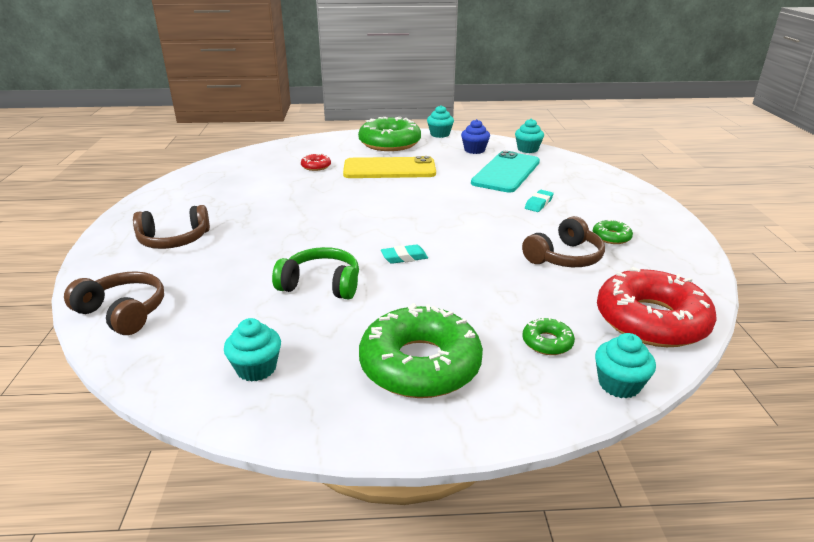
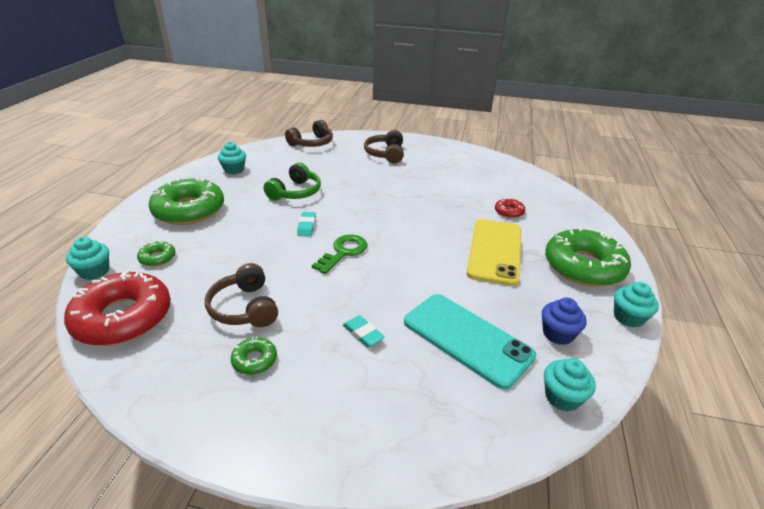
camera: 105 degrees right, 5 degrees up
(439, 228) = (343, 252): none -> green key

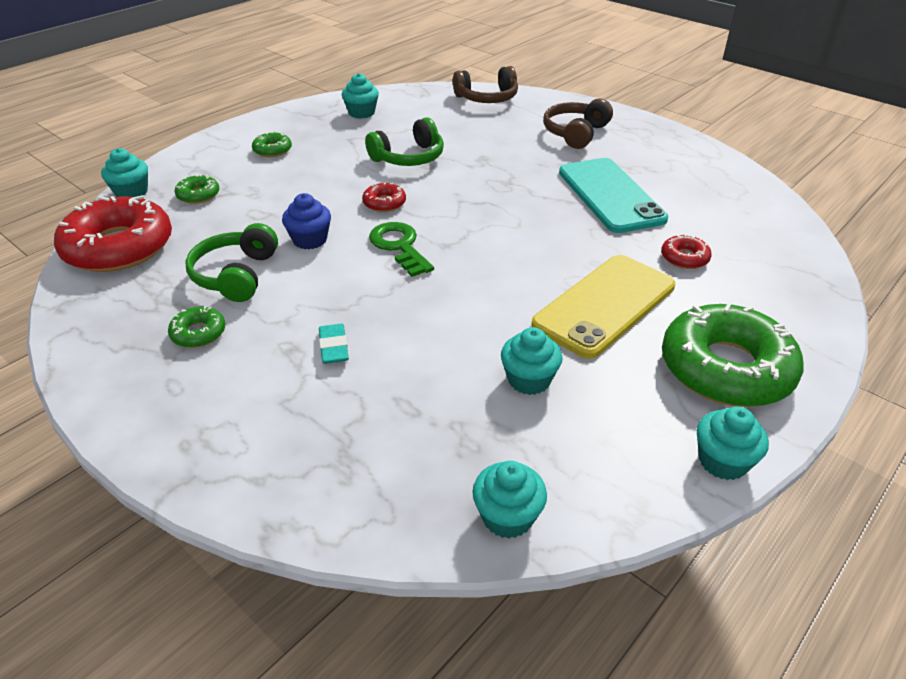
camera: 30 degrees right, 5 degrees up
(189, 210) = (272, 150): green donut -> green donut, size x0.44
(244, 308) = (236, 275): brown headphones -> green headphones
(307, 226) = (384, 203): turquoise eraser -> red donut
(343, 252) = (399, 246): green key -> green key turned 90 degrees counterclockwise
(467, 339) = (452, 399): turquoise phone -> turquoise phone (610, 195)
(497, 310) = (529, 380): none -> turquoise cupcake
(558, 334) = (585, 440): blue cupcake -> blue cupcake (310, 240)

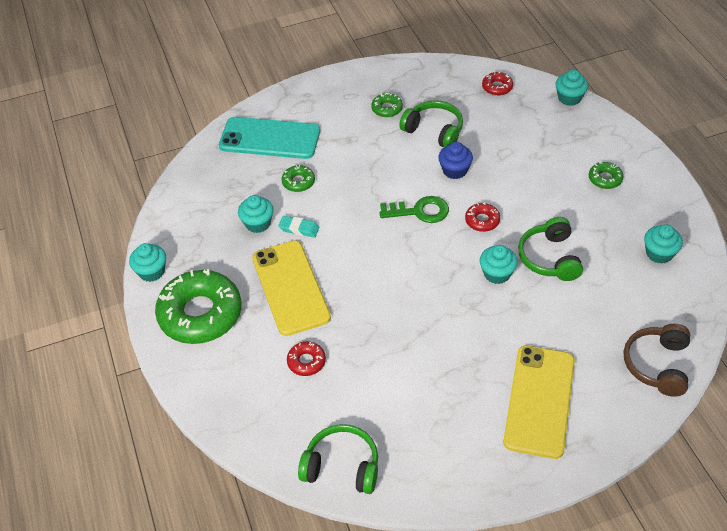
camera: 120 degrees right, 10 degrees up
(119, 247) = (497, 87): red donut -> red donut, size x0.44
(198, 195) = (548, 128): green donut -> green donut (298, 182)
(333, 347) = (339, 156): turquoise eraser -> turquoise eraser (299, 228)
(507, 517) = (188, 182): turquoise cupcake -> turquoise cupcake (497, 273)
(575, 133) = (539, 401): brown headphones -> yellow phone
(610, 195) = (414, 365): turquoise phone -> turquoise phone (270, 138)
(757, 202) = (342, 466): none -> green headphones

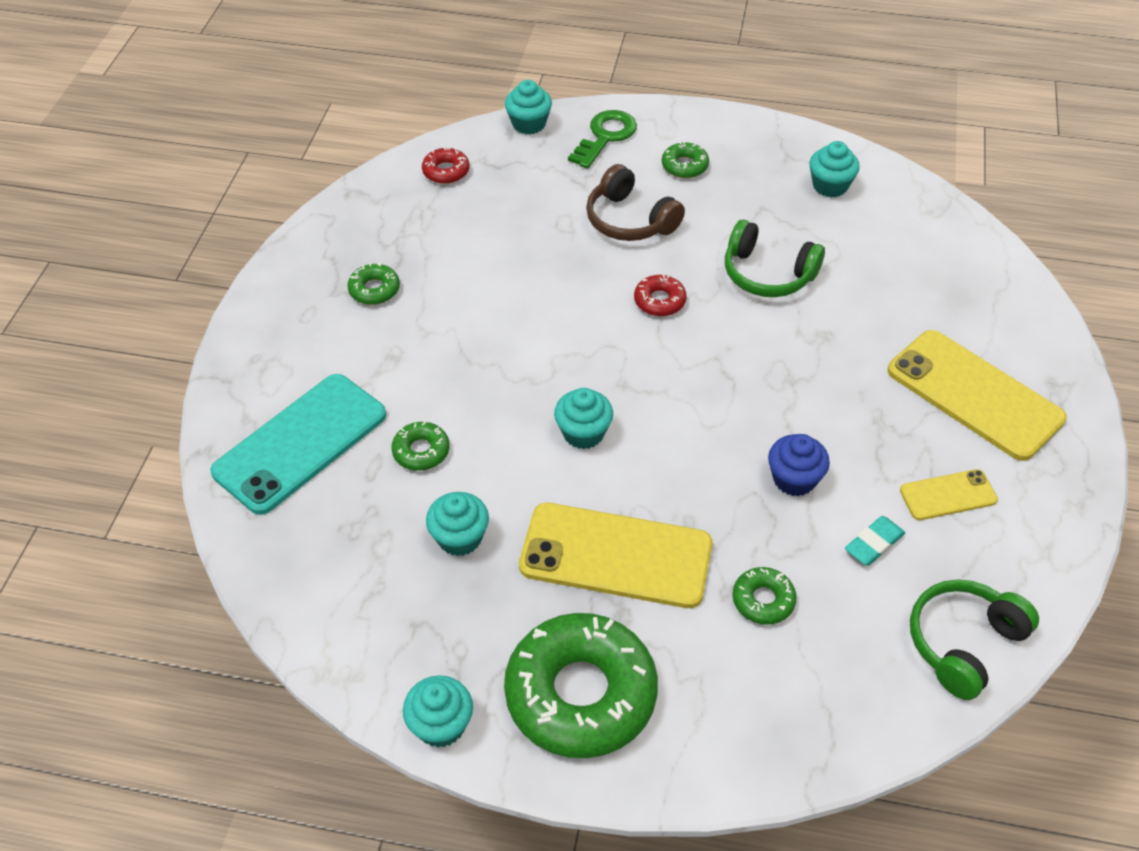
camera: 60 degrees left, 0 degrees up
(299, 228) = (512, 493): turquoise eraser -> turquoise eraser (874, 544)
(306, 361) = (763, 600): red donut -> green donut
(419, 211) = (592, 351): green key -> green key (605, 136)
(434, 131) = (463, 265): green headphones -> none
(445, 418) = (948, 495): none -> yellow phone
(454, 170) = (552, 282): blue cupcake -> blue cupcake (794, 479)
(497, 273) = (756, 332): turquoise cupcake -> turquoise cupcake (583, 433)
(657, 365) = (983, 272): brown headphones -> brown headphones (629, 220)

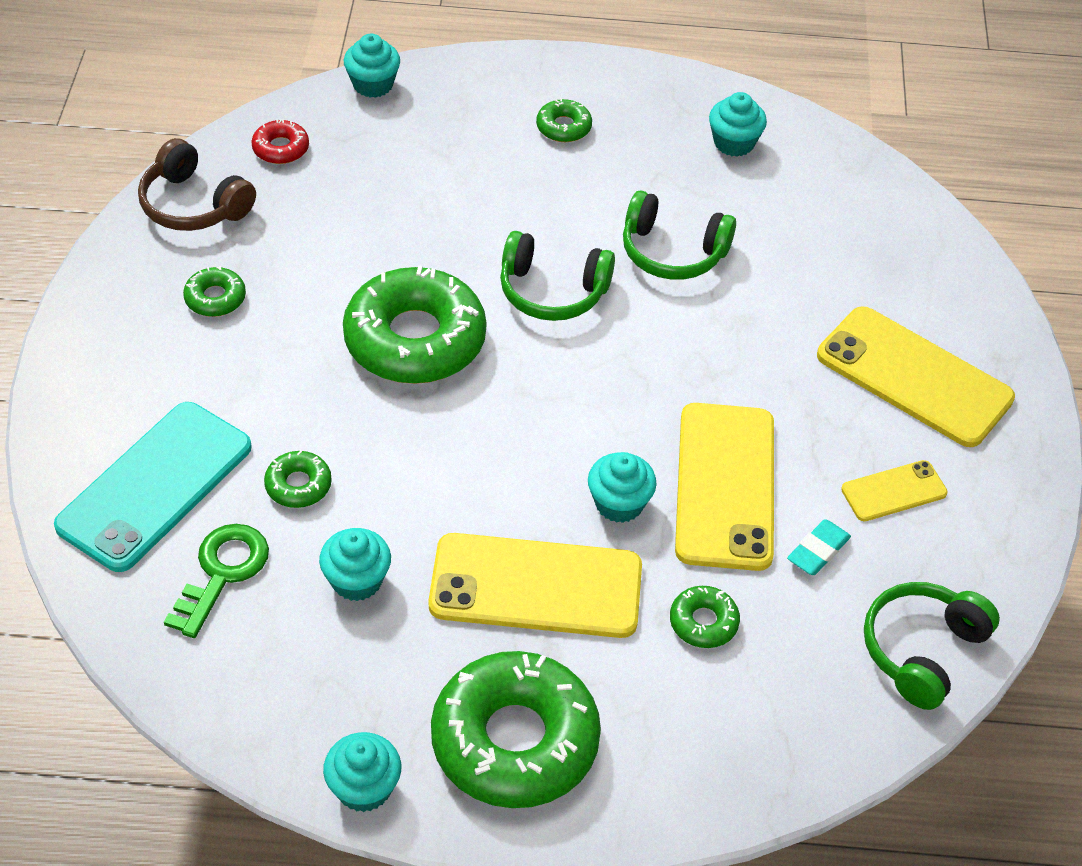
camera: 10 degrees left, 0 degrees up
(537, 334) = (415, 339): none -> green donut
(583, 433) = (483, 451): turquoise cupcake -> turquoise cupcake (619, 503)
(605, 136) = (466, 96): green key -> green key (222, 573)
(629, 220) = (507, 197): brown headphones -> brown headphones (193, 205)
(659, 301) = (552, 291): red donut -> green headphones
(794, 479) = (725, 486): blue cupcake -> yellow phone

